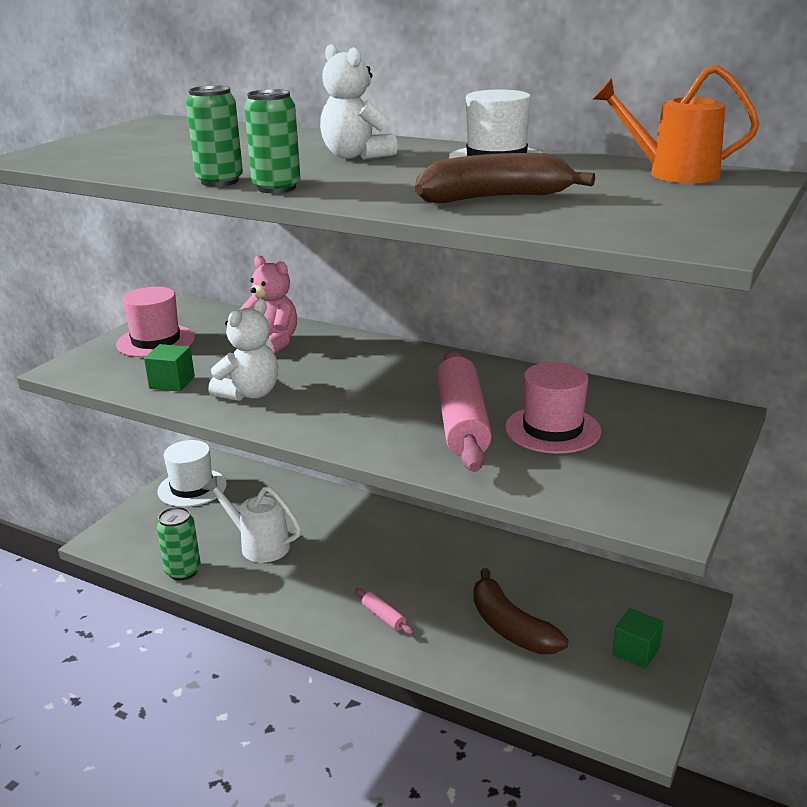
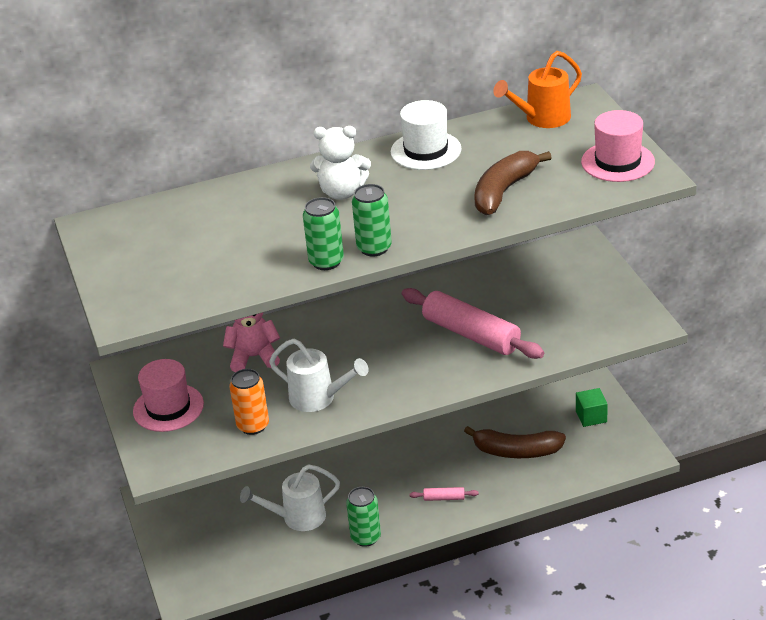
camera: 45 degrees left, 10 degrees up
(172, 383) = (253, 425): green cube -> orange can
(183, 571) = (280, 569): green can -> green can (366, 537)
(192, 488) = (177, 519): white hat -> none
(249, 394) = (318, 398): white teddy bear -> white watering can
(552, 429) = (521, 307): pink hat -> pink hat (617, 162)

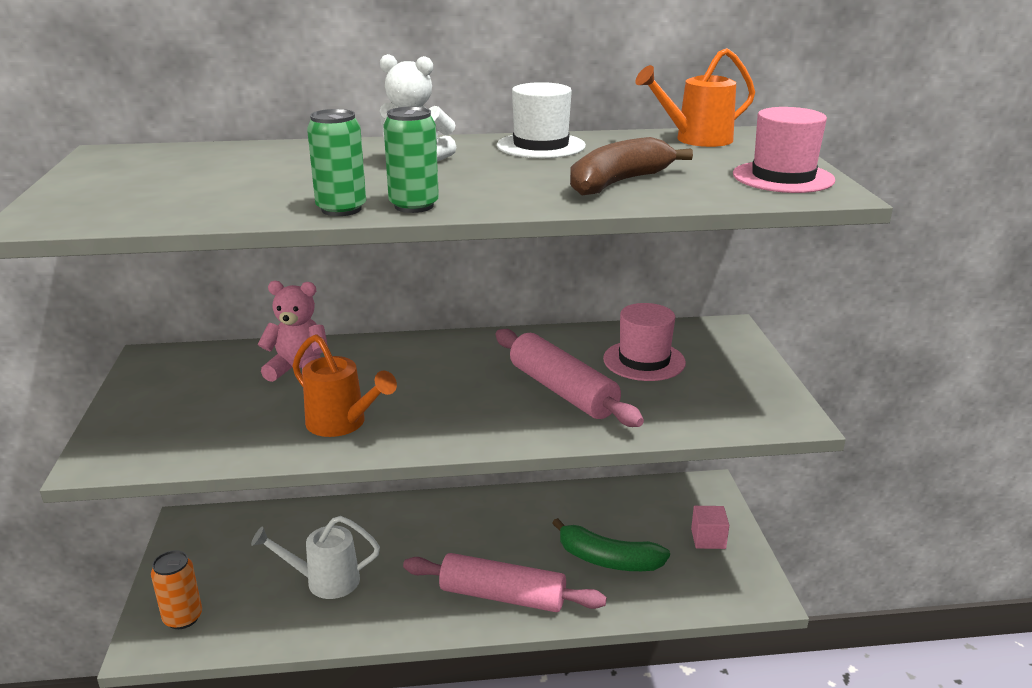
camera: 10 degrees right, 10 degrees down
(168, 408) = (166, 401): pink hat -> pink hat (644, 361)
(253, 425) = (245, 438): orange can -> orange can (183, 618)
(318, 398) = (342, 424): white watering can -> orange watering can
(366, 537) = (390, 623): green can -> none
(444, 498) = (502, 596): pink rolling pin -> pink rolling pin, size x2.42
(516, 451) = (608, 560): brown banana -> green banana
(591, 416) = (708, 539): green cube -> pink cube

